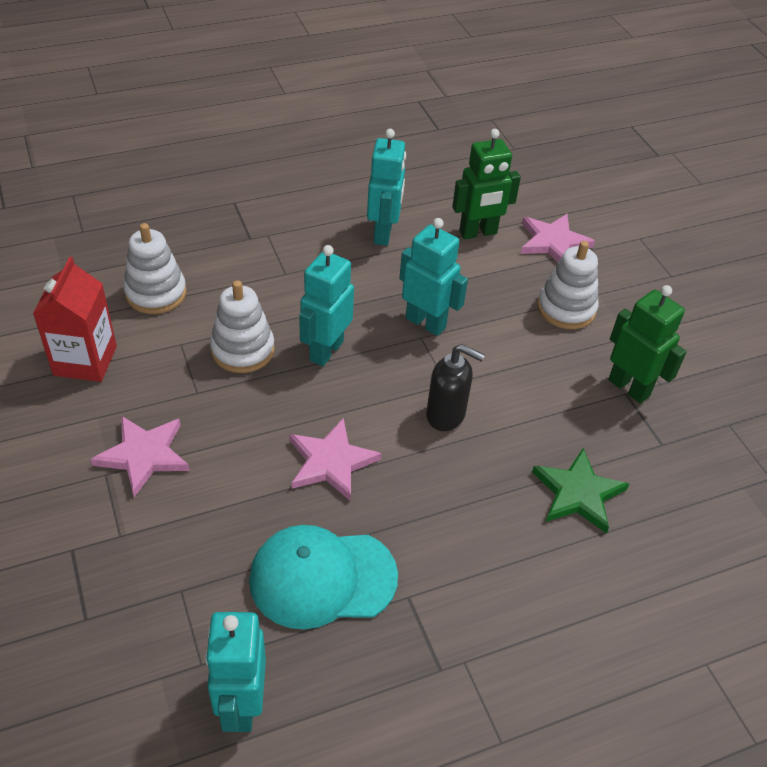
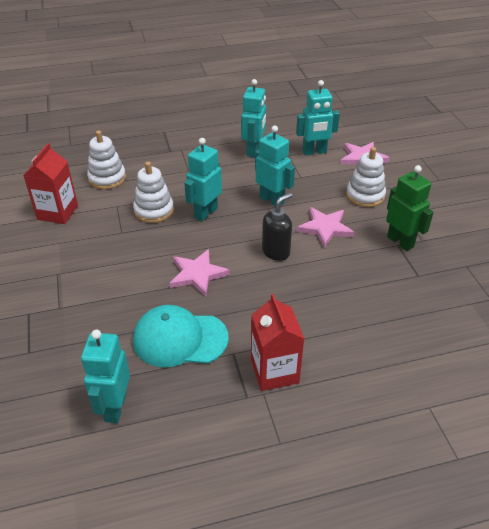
camera: 10 degrees right, 5 degrees down
(144, 455) = (82, 265): pink star -> pink star (325, 228)
(446, 415) = (276, 252): black soap dispenser -> black soap dispenser turned 75 degrees counterclockwise
(475, 622) = (274, 371): none -> red carton
(478, 233) = (314, 152): green robot -> turquoise robot
(578, 493) = (356, 300): green star -> none

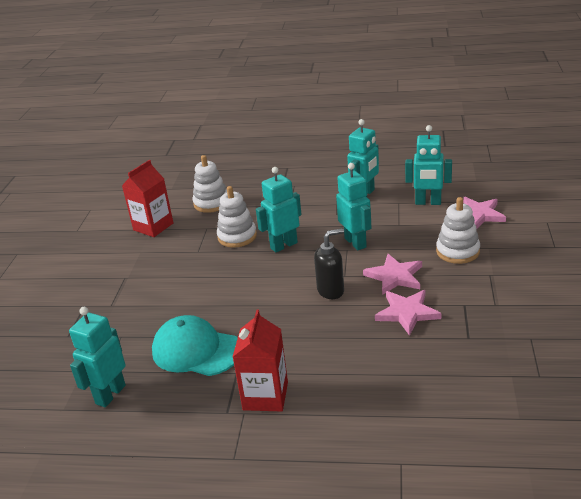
camera: 25 degrees right, 10 degrees down
(197, 274) = (244, 298): pink star -> pink star (407, 313)
(400, 242) = (469, 302): green robot -> none

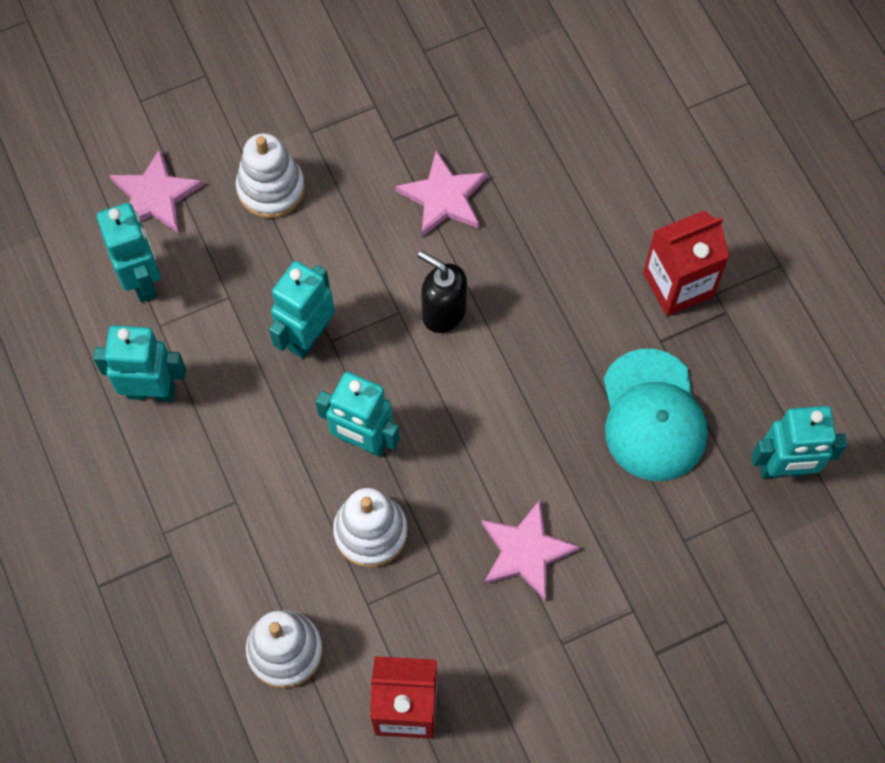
camera: 125 degrees left, 35 degrees up
(394, 276) = (371, 245): pink star -> pink star (526, 551)

